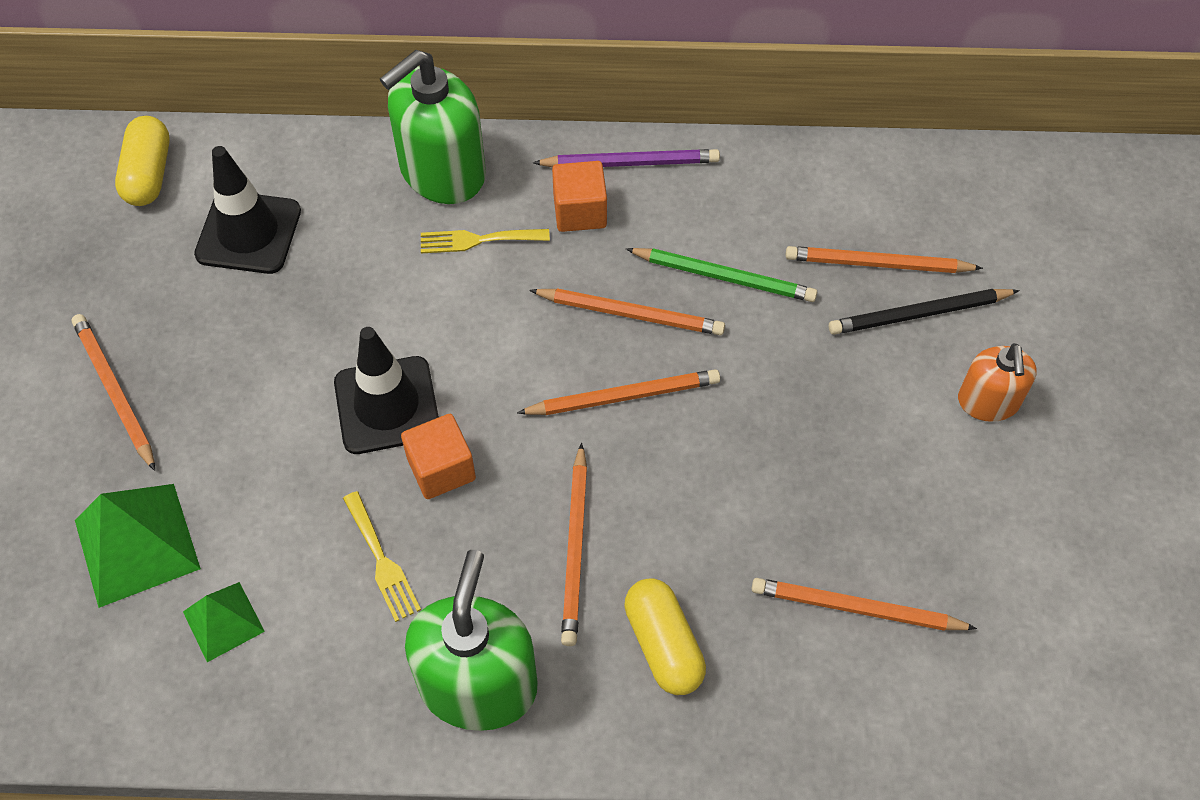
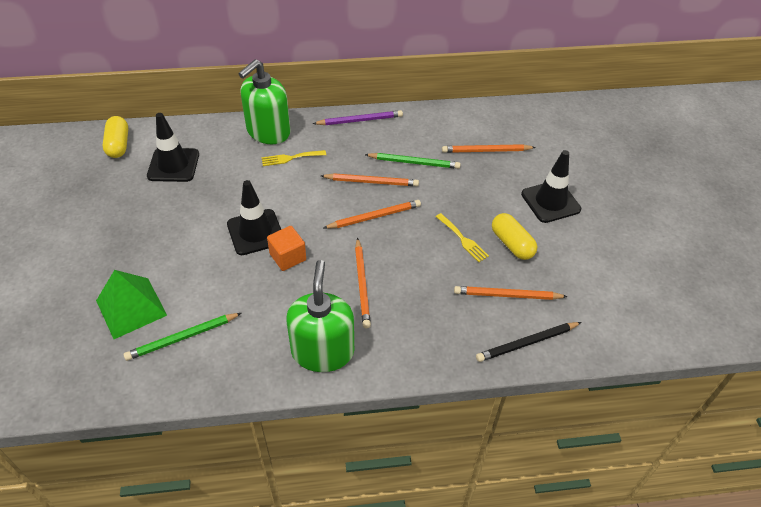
camera: 10 degrees left, 10 degrees down
(114, 392) = (111, 240): orange pencil -> none
(223, 621) = (182, 338): green pyramid -> green pencil
(382, 561) = (263, 301): yellow fork -> yellow fork (463, 239)
(580, 211) = (339, 142): orange cube -> none
(663, 645) = (414, 322): yellow capsule -> yellow capsule (512, 244)
(919, 314) = (510, 169): black pencil -> black pencil (527, 343)
(988, 402) = (550, 202): orange soap dispenser -> black traffic cone

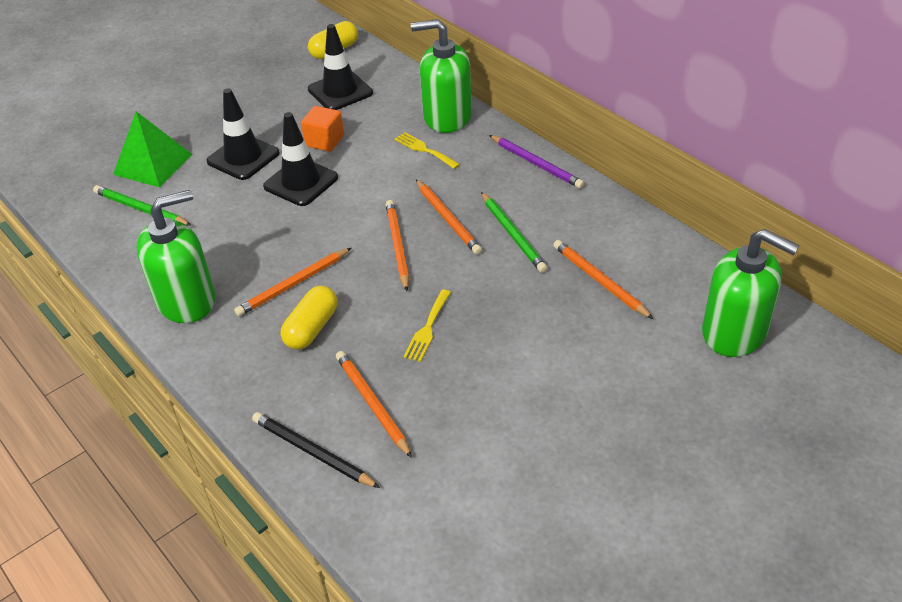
camera: 60 degrees right, 5 degrees down
(288, 257) = (287, 218): orange cube -> orange cube (324, 141)
(374, 216) = (397, 246): orange pencil -> orange pencil turned 135 degrees counterclockwise
(512, 244) = (459, 373): yellow capsule -> yellow capsule (311, 328)
(550, 202) = (569, 377): black traffic cone -> black traffic cone (243, 157)
(565, 127) = (734, 332): none -> green soap dispenser

